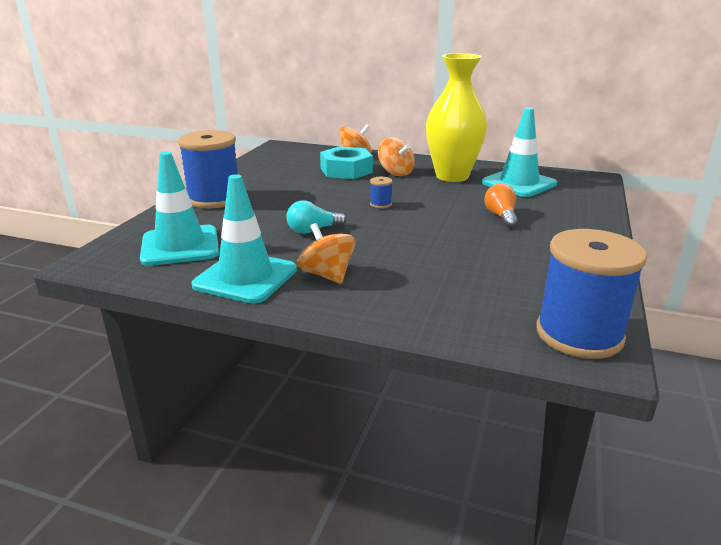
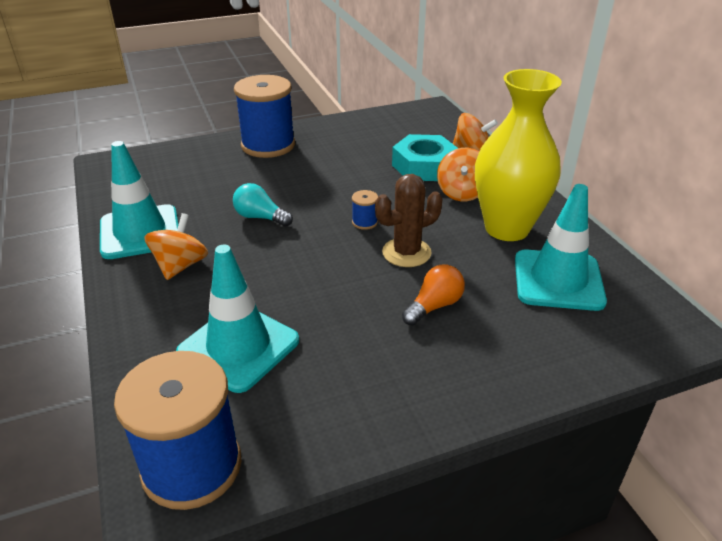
camera: 50 degrees right, 10 degrees up
(180, 246) = (165, 179): turquoise traffic cone -> turquoise traffic cone (238, 347)
(435, 205) = (406, 253): none -> brown cactus

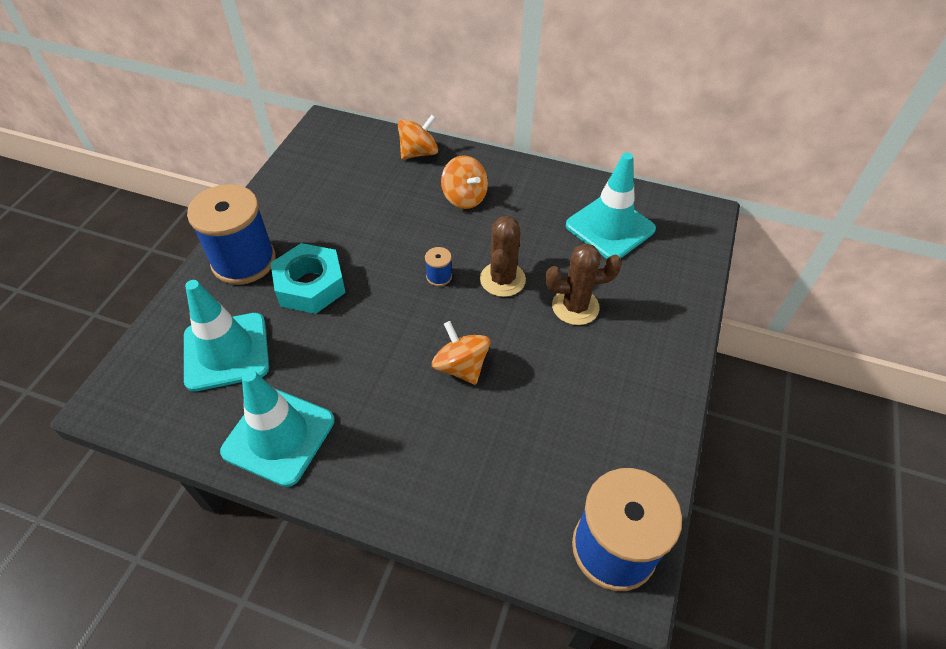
camera: 50 degrees left, 15 degrees up
(180, 266) = (367, 432): orange spinning top -> orange spinning top (461, 367)
(238, 347) = (513, 449): turquoise traffic cone -> turquoise traffic cone (226, 351)
(260, 217) = (356, 336): turquoise light bulb -> none
(424, 166) = (405, 191): turquoise nut -> turquoise nut (310, 285)
(434, 306) = (575, 307): orange light bulb -> brown cactus
(507, 228) = (532, 208): yellow vase -> none

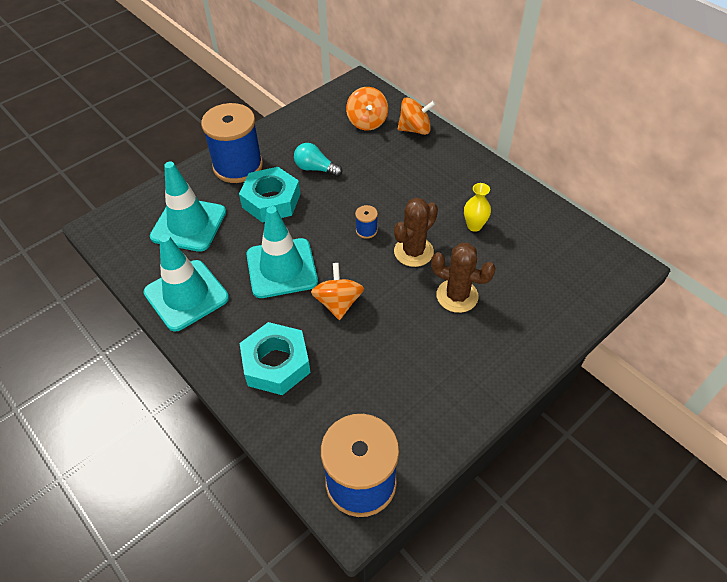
camera: 30 degrees right, 0 degrees up
(338, 231) = (315, 168): none -> turquoise light bulb
(438, 465) = (276, 363): none -> turquoise nut
(464, 197) = (427, 177): orange spinning top -> orange spinning top (367, 122)
(544, 229) = (474, 226): none -> yellow vase
(610, 227) = (532, 245): turquoise traffic cone -> turquoise traffic cone (281, 268)

